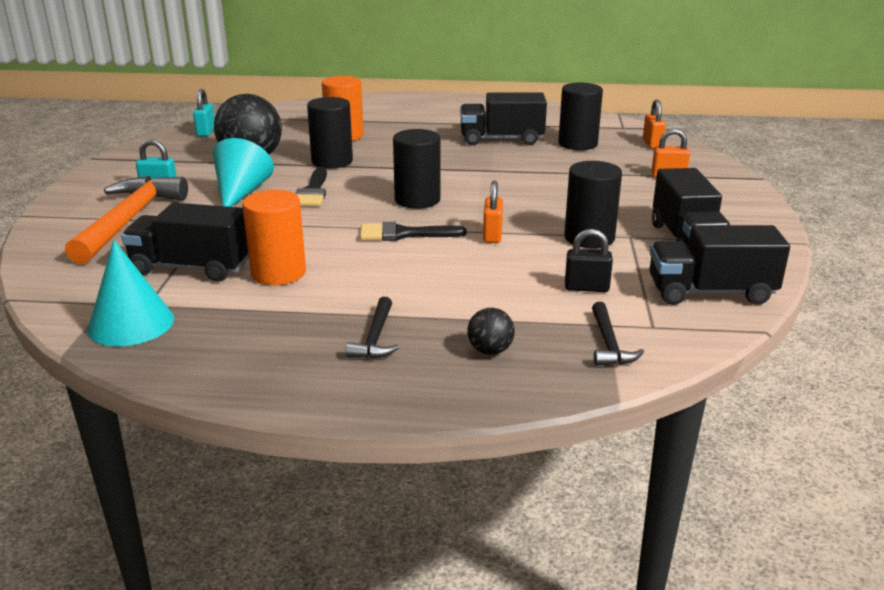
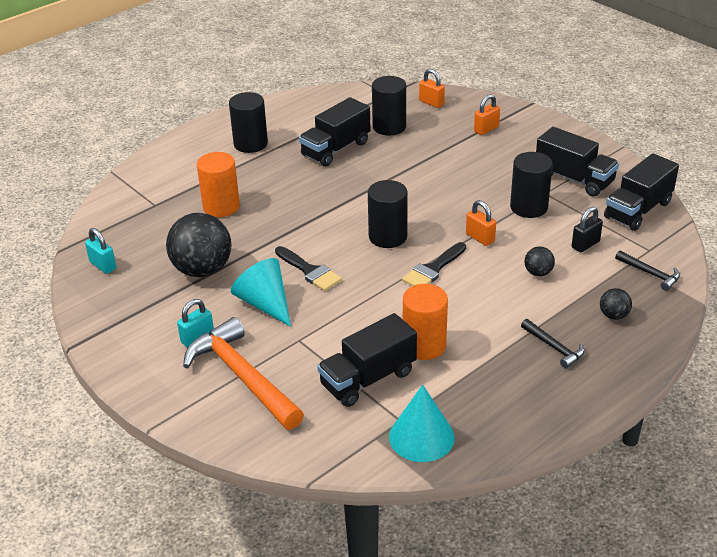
camera: 45 degrees left, 10 degrees up
(332, 161) = (265, 237): black cylinder -> black cylinder (250, 144)
(489, 282) = (538, 273): none -> black ball

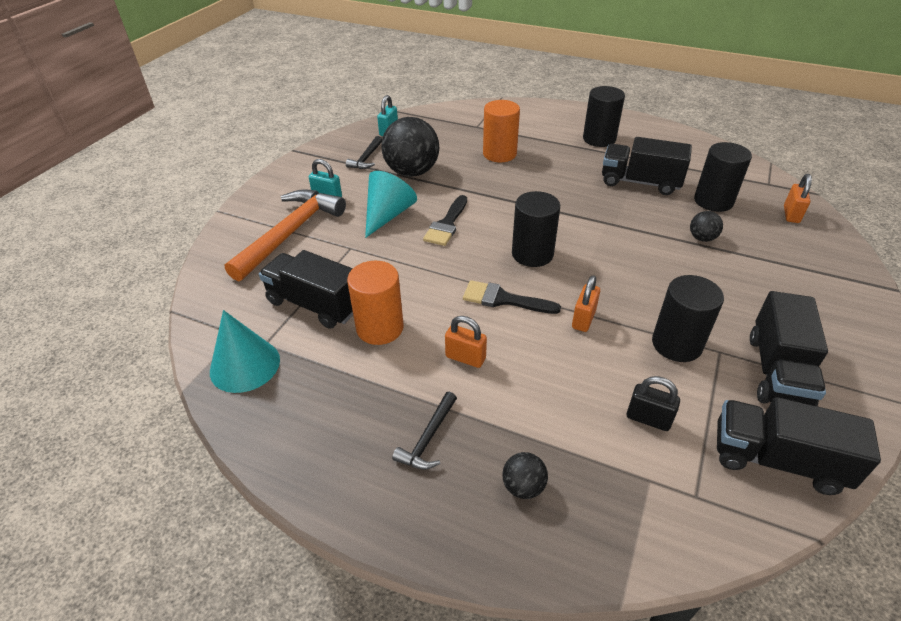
camera: 65 degrees right, 5 degrees up
(486, 129) = (792, 267): orange padlock -> orange padlock (465, 357)
(538, 273) = (557, 386): black ball -> black ball (702, 238)
(650, 274) = (642, 510): black hammer -> black hammer (366, 158)

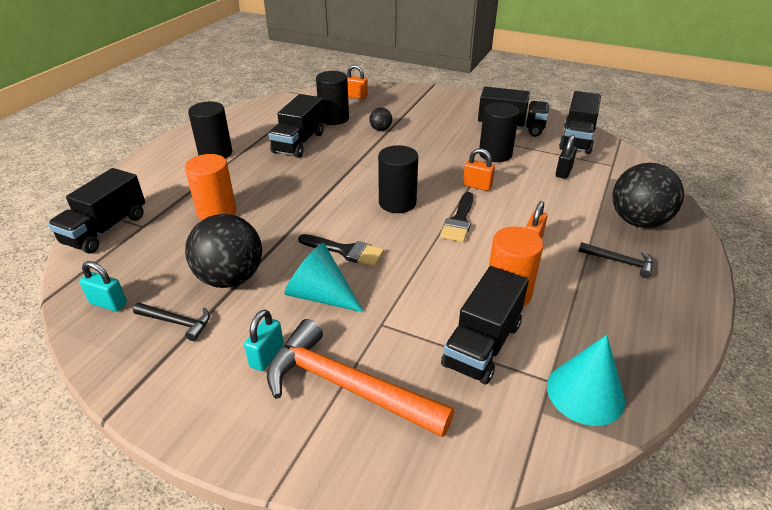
camera: 90 degrees left, 5 degrees down
(471, 114) = (106, 229): none -> black truck
(523, 486) = (638, 221): black ball -> black ball, size x2.17

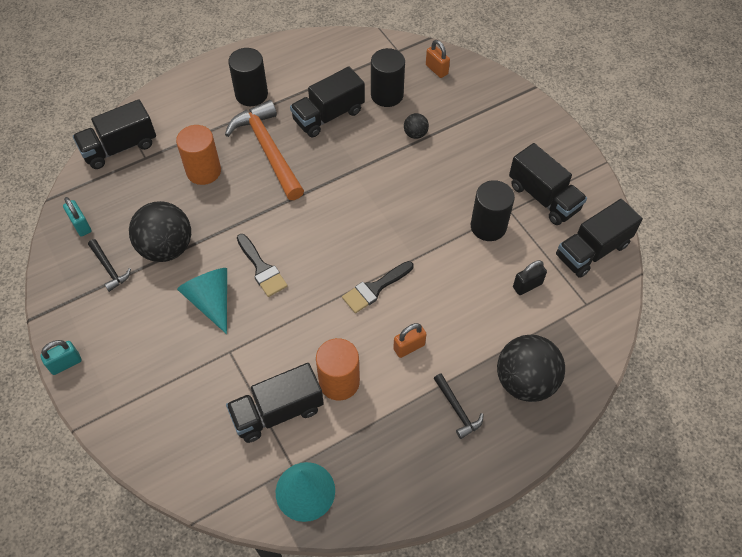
camera: 35 degrees right, 20 degrees up
(267, 356) = (141, 331): turquoise padlock -> turquoise padlock (65, 364)
(346, 386) = (168, 385): orange hammer -> orange hammer (268, 150)
(397, 203) = (345, 239): black cylinder -> none
(477, 186) = (430, 257): orange padlock -> none

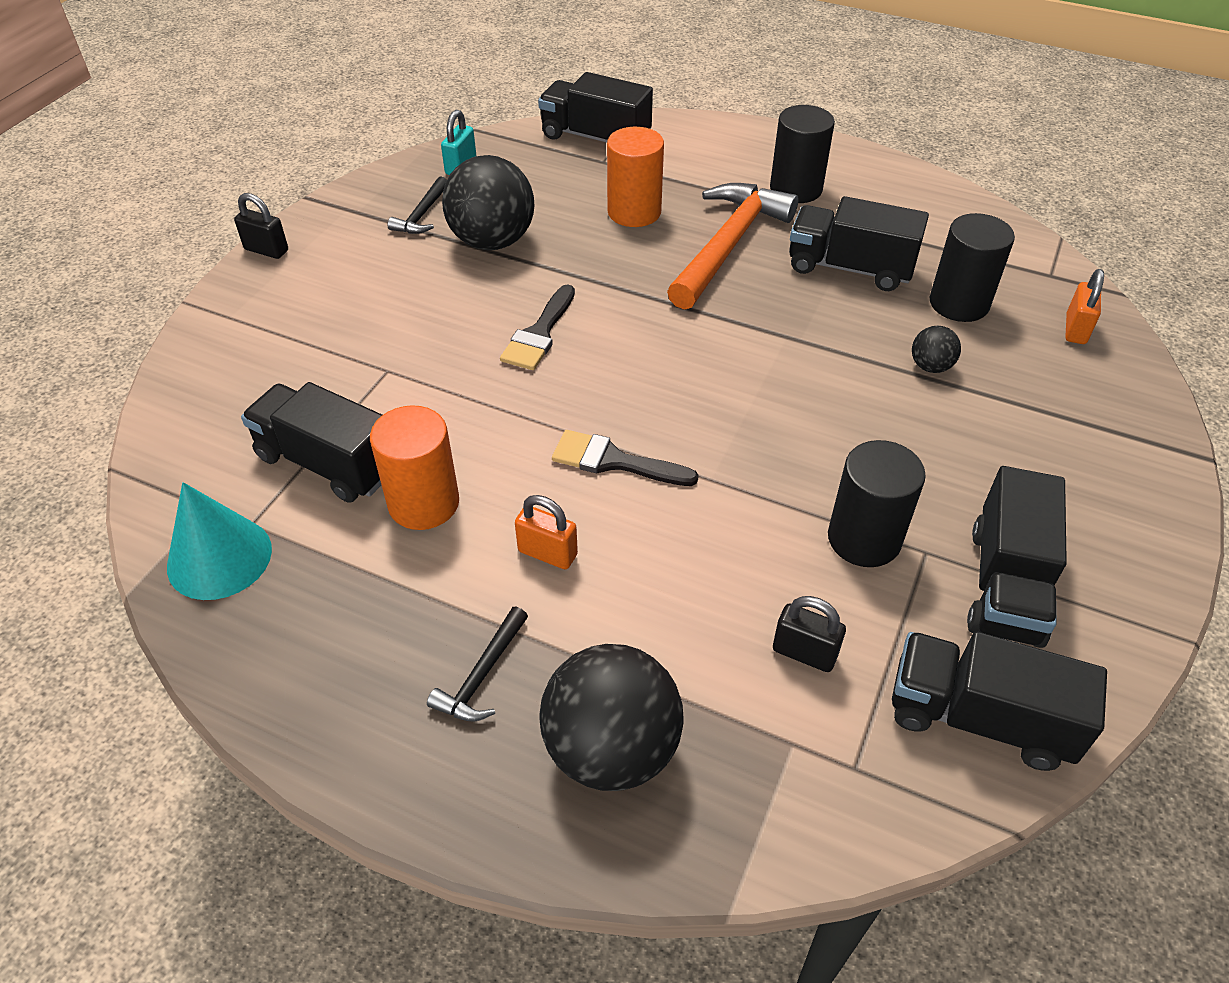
camera: 55 degrees right, 10 degrees down
(65, 364) = (266, 250): turquoise padlock -> black padlock
(211, 301) = (449, 315): turquoise cone -> none

